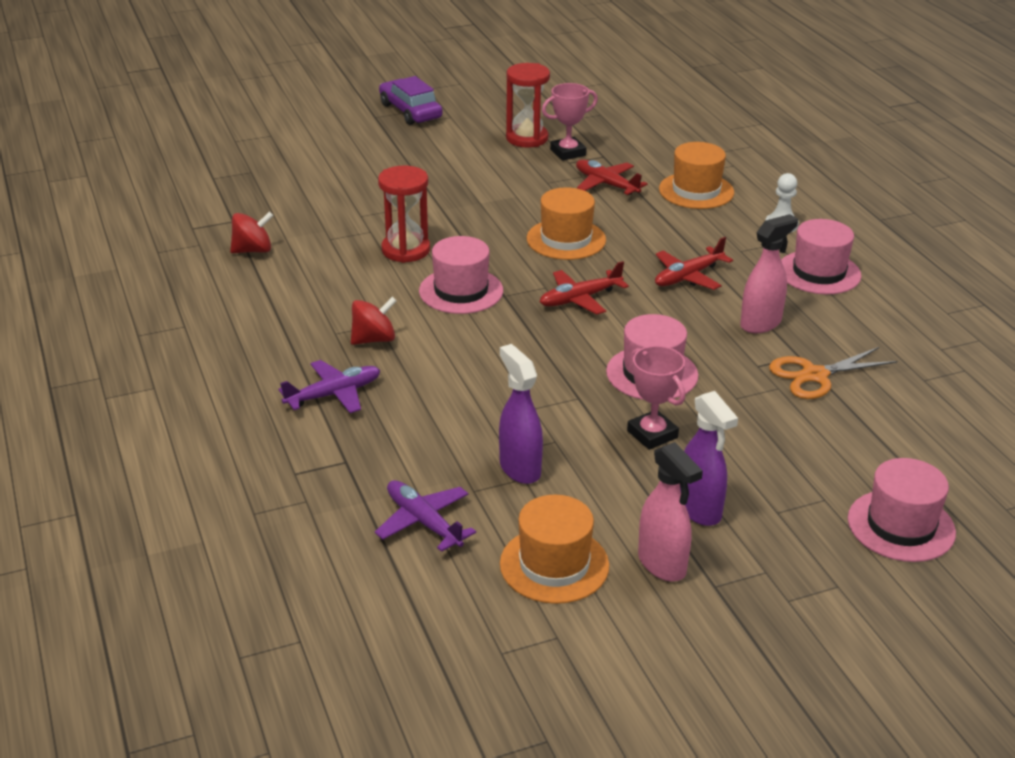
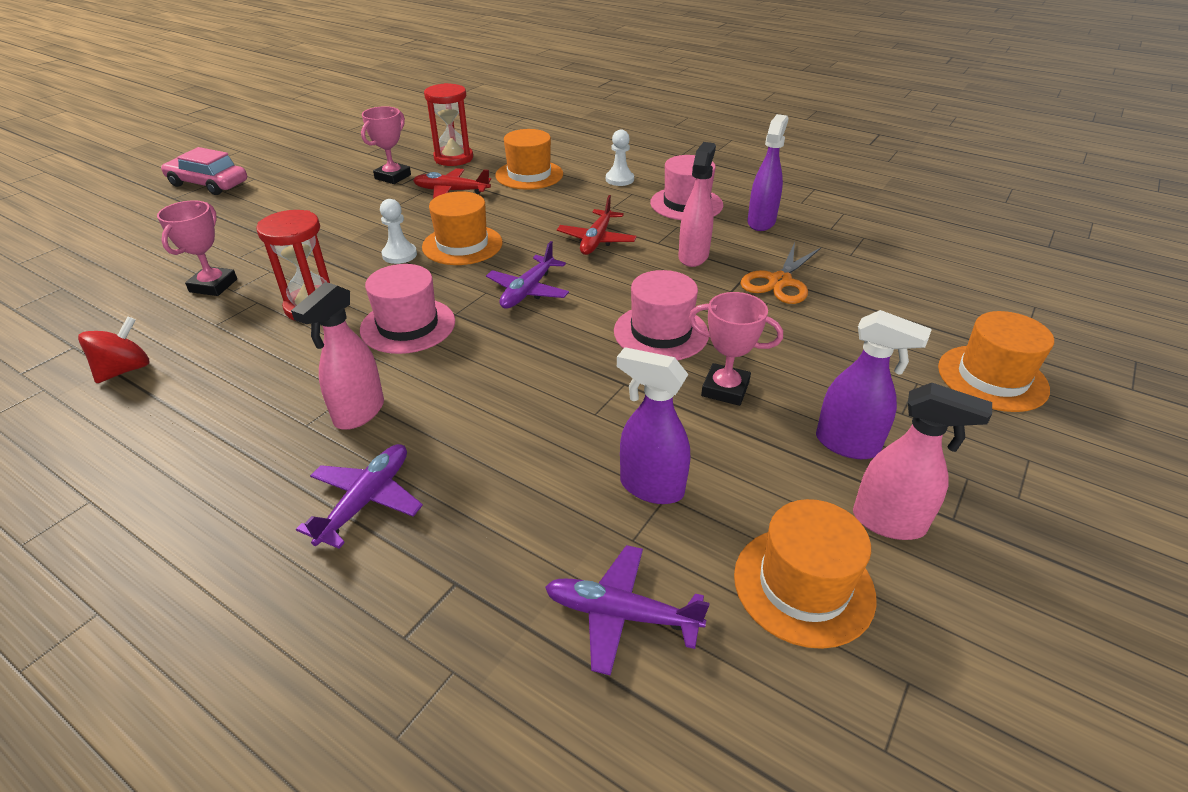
camera: 35 degrees left, 5 degrees up
(350, 207) = (213, 285): none -> pink trophy
(374, 339) = (359, 413): red spinning top -> pink spray bottle
(410, 111) = (208, 184): purple car -> pink car
(507, 230) = (399, 255): none -> white pawn
(527, 138) = (344, 176): red hourglass -> red hourglass (453, 158)
(580, 299) = (528, 291): red plane -> purple plane
(873, 317) = (761, 222): none -> purple spray bottle
(901, 526) = (992, 378): pink hat -> orange hat

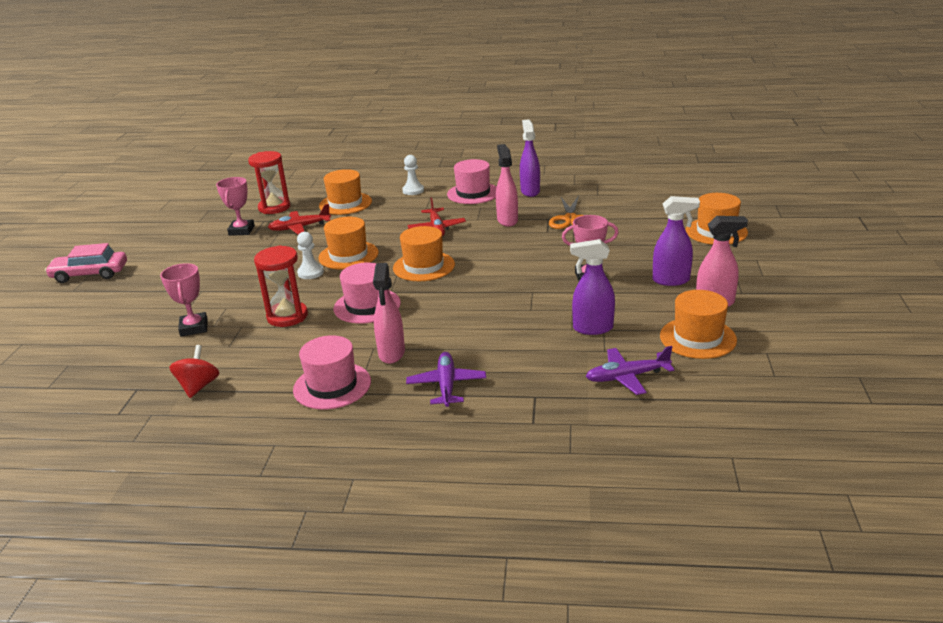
camera: 25 degrees left, 10 degrees down
(528, 291) = (424, 266): purple plane -> orange hat
(661, 332) = (528, 263): pink hat -> pink hat (332, 386)

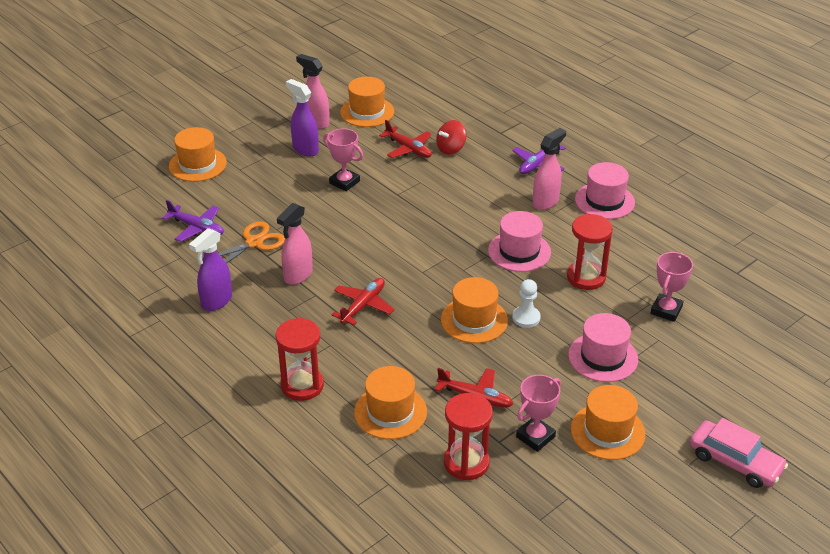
camera: 140 degrees left, 10 degrees up
(198, 386) = (691, 249): red spinning top -> red spinning top (451, 149)
(413, 190) = (302, 385): white pawn -> red hourglass
(424, 266) = (433, 265): orange hat -> orange hat (607, 431)
(473, 193) = (262, 336): pink hat -> pink hat (603, 357)
(592, 328) = (408, 149): purple spray bottle -> red plane
(627, 377) = (439, 115): purple plane -> purple plane (196, 228)

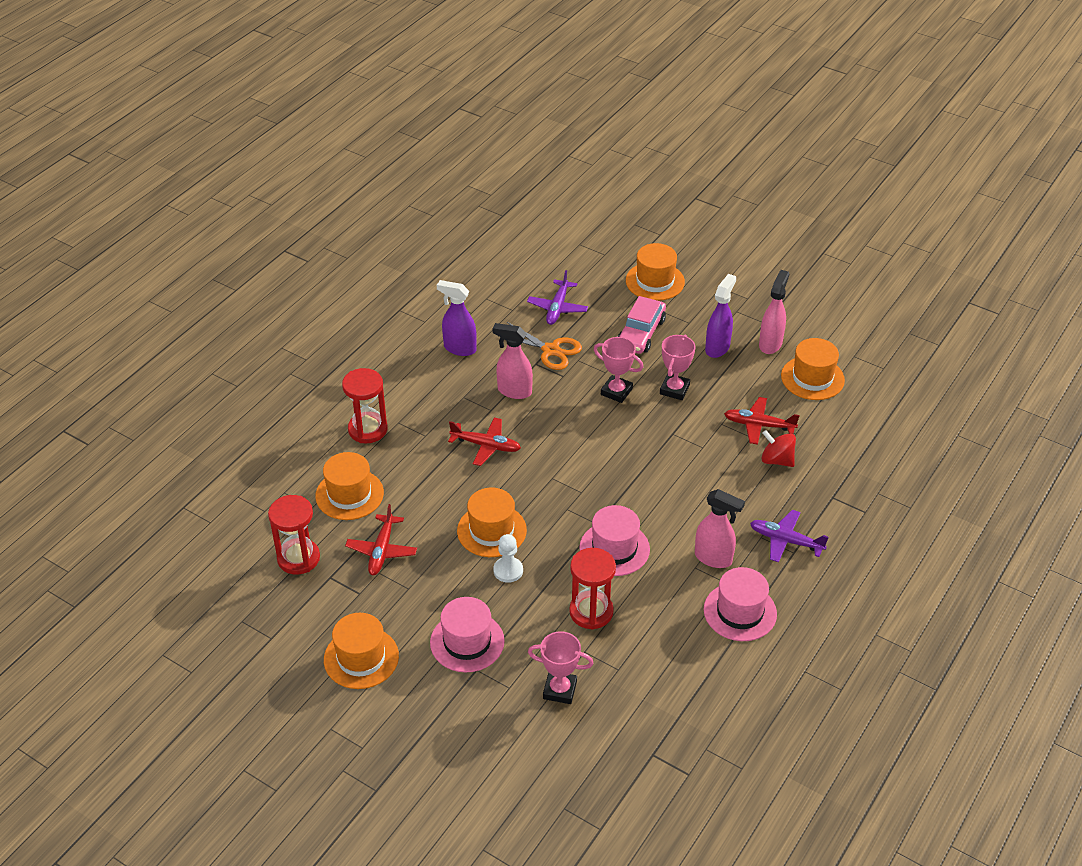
camera: 75 degrees right, 5 degrees up
(408, 149) = (759, 425): red plane -> red plane turned 75 degrees clockwise
(535, 437) = (341, 603): pink trophy -> pink trophy (616, 391)
(735, 462) = (342, 768): pink car -> pink car (641, 333)

